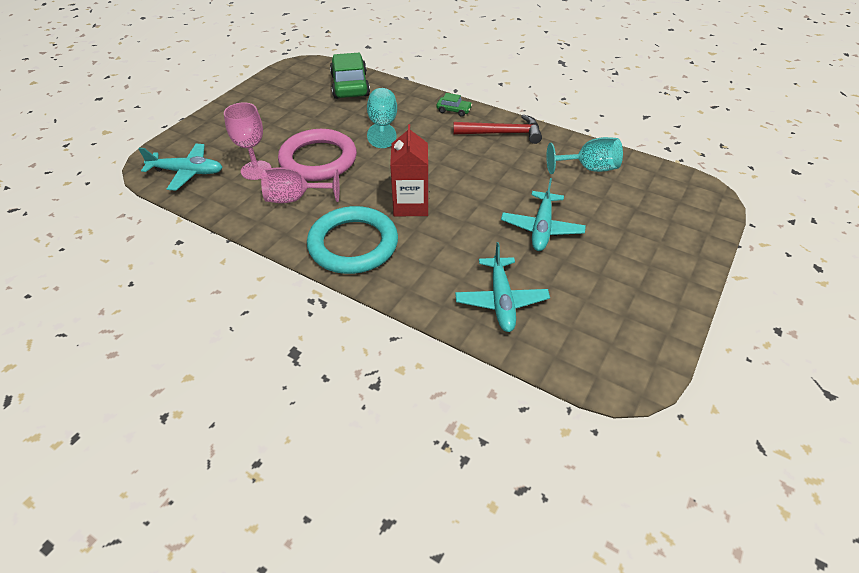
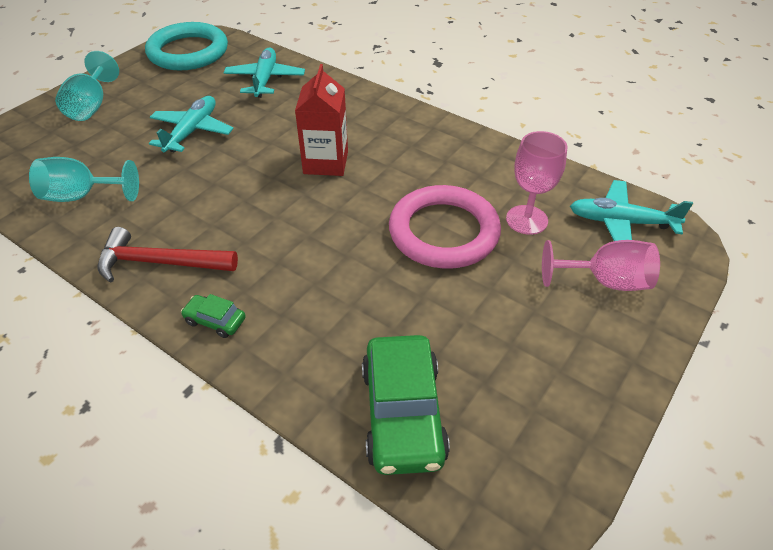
camera: 175 degrees left, 0 degrees up
(295, 198) = (464, 177): pink goblet -> pink goblet (605, 281)
(353, 244) = (393, 127): turquoise ring -> turquoise ring (188, 52)
(383, 126) = (345, 292): turquoise goblet -> turquoise goblet (91, 106)

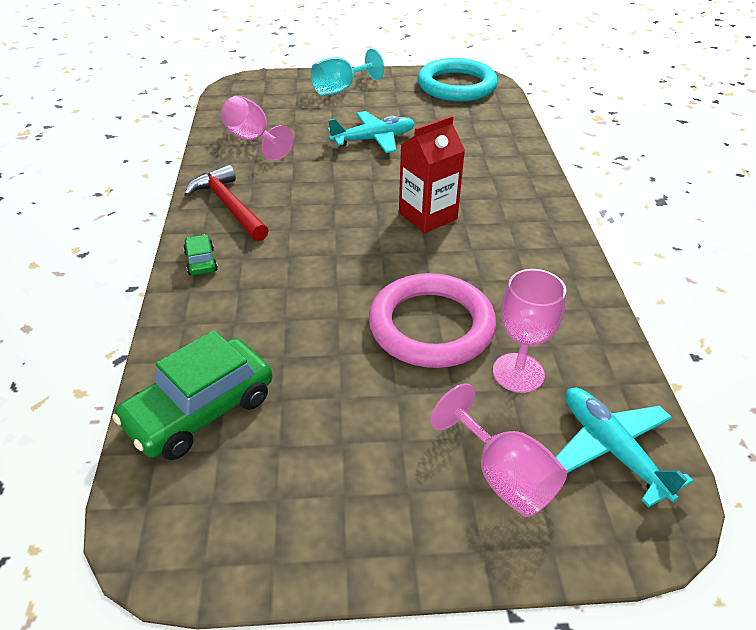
camera: 50 degrees right, 5 degrees down
(82, 196) = (253, 140): turquoise goblet -> pink goblet
(265, 79) = (480, 133): turquoise plane -> none

